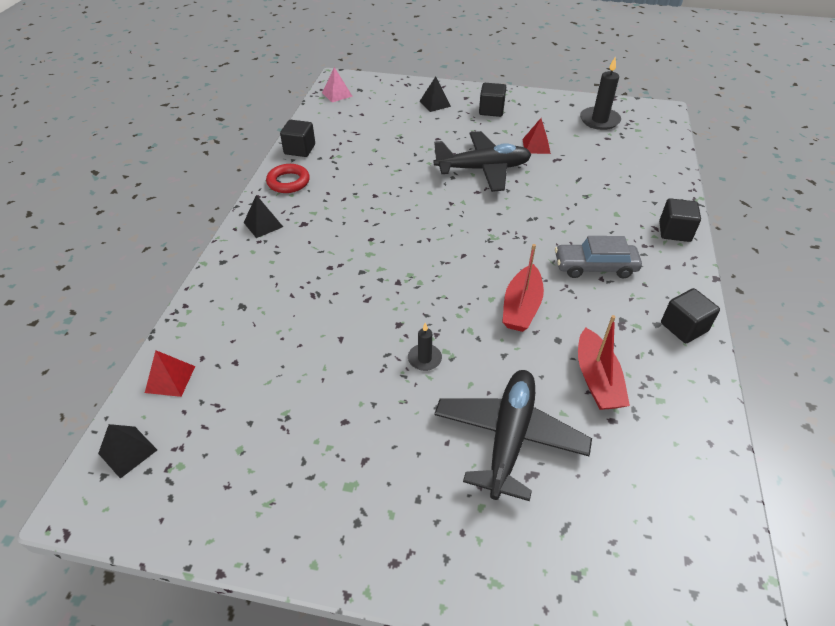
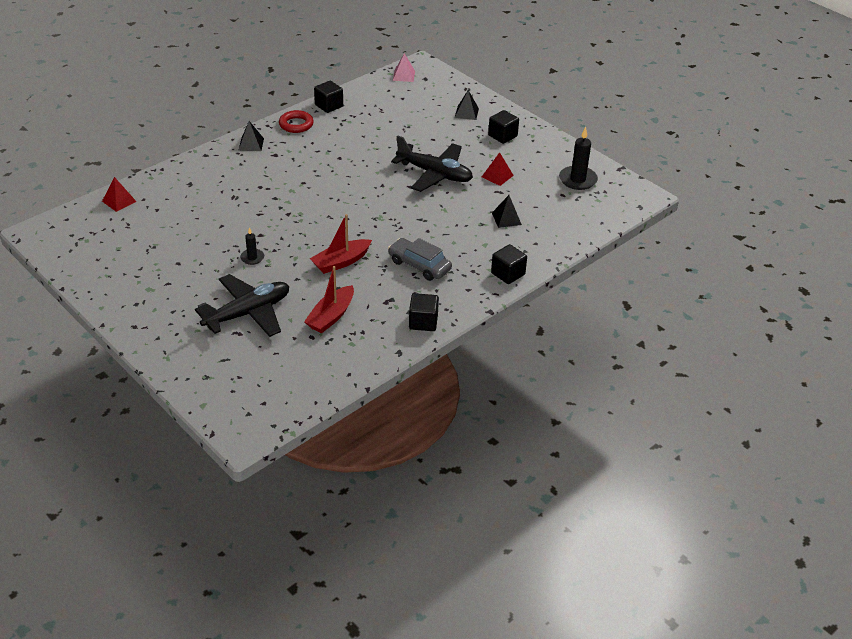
camera: 35 degrees right, 5 degrees down
(128, 451) = (70, 222): black pyramid -> black pyramid (506, 219)

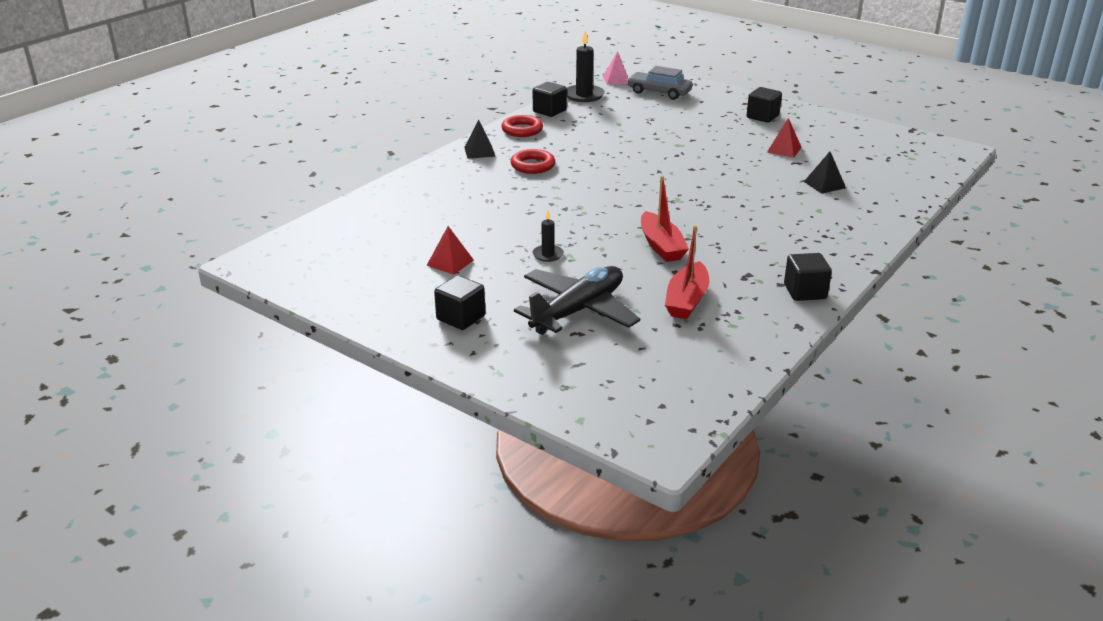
camera: 10 degrees left, 10 degrees down
(119, 201) = (344, 220): red pyramid -> red pyramid (450, 262)
(285, 165) = (533, 165): none -> red ring
(341, 262) = (661, 246): red boat -> red boat turned 60 degrees counterclockwise
(419, 265) = (758, 238): grey car -> grey car (659, 92)
(434, 174) = (712, 155): black plane -> none
(466, 113) = (708, 102): black pyramid -> none
(508, 274) = (867, 233): black cube -> black cube (461, 318)
(577, 180) = (874, 144): black candle -> black candle (584, 95)

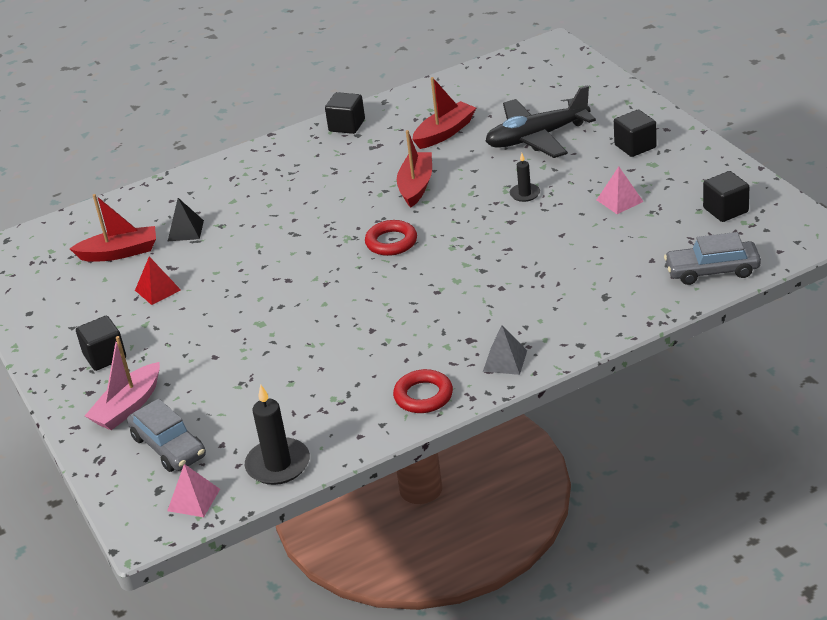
camera: 150 degrees left, 5 degrees up
(341, 222) = (712, 270): none -> grey car
(450, 262) = (619, 200): red pyramid -> pink pyramid
(479, 151) = (505, 361): black pyramid -> grey pyramid
(533, 165) = (457, 320): red ring -> red ring (391, 242)
(549, 111) = (356, 434): black cube -> black cube (725, 210)
(709, 101) = (128, 406): none -> pink boat
(853, 164) = (119, 253): none -> red boat

